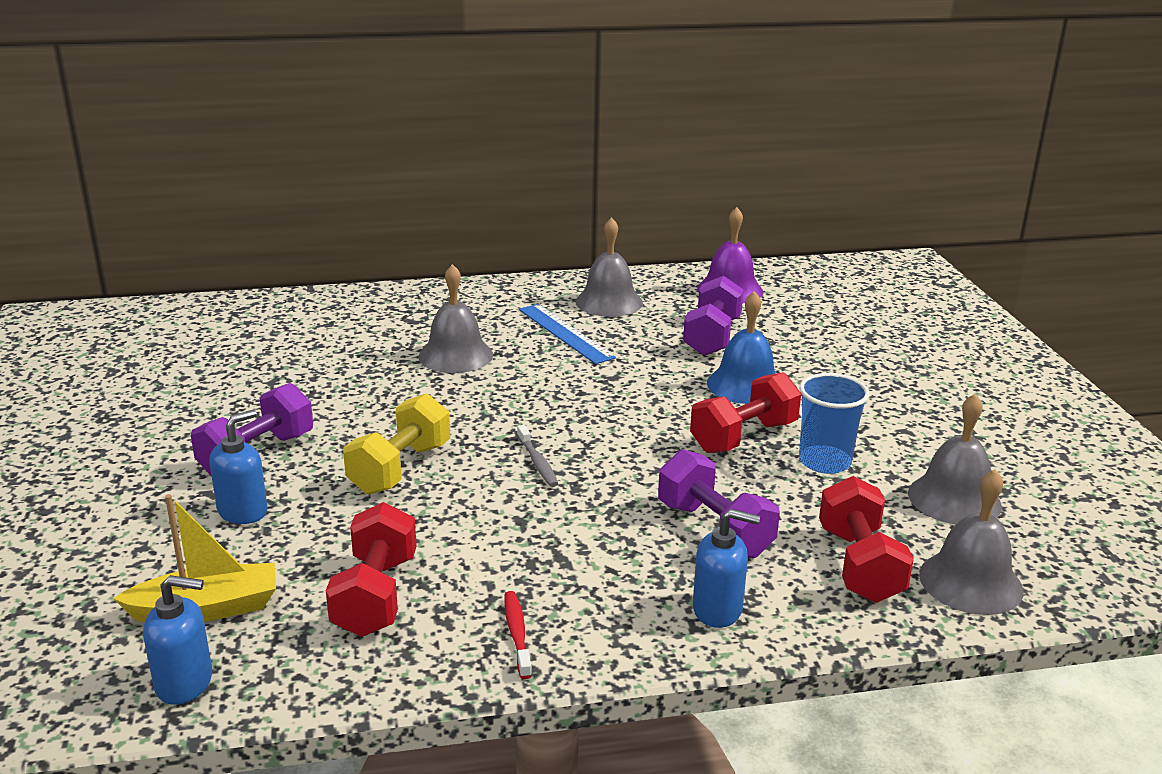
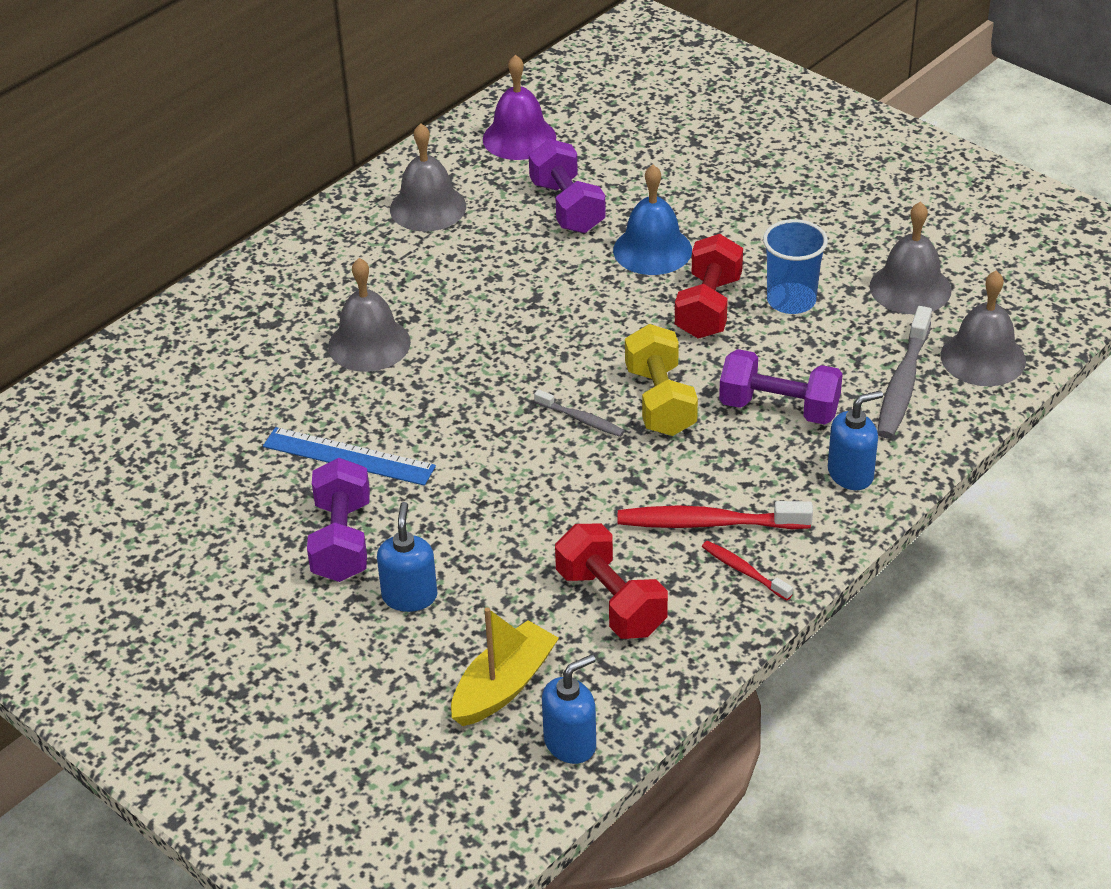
camera: 35 degrees left, 15 degrees up
(400, 468) = (480, 486): yellow dumbbell -> yellow dumbbell (660, 401)
(537, 581) = (708, 523): none -> red toothbrush
(565, 333) = (434, 267): blue ruler -> blue ruler (348, 456)
(859, 565) = (903, 383): red dumbbell -> grey toothbrush

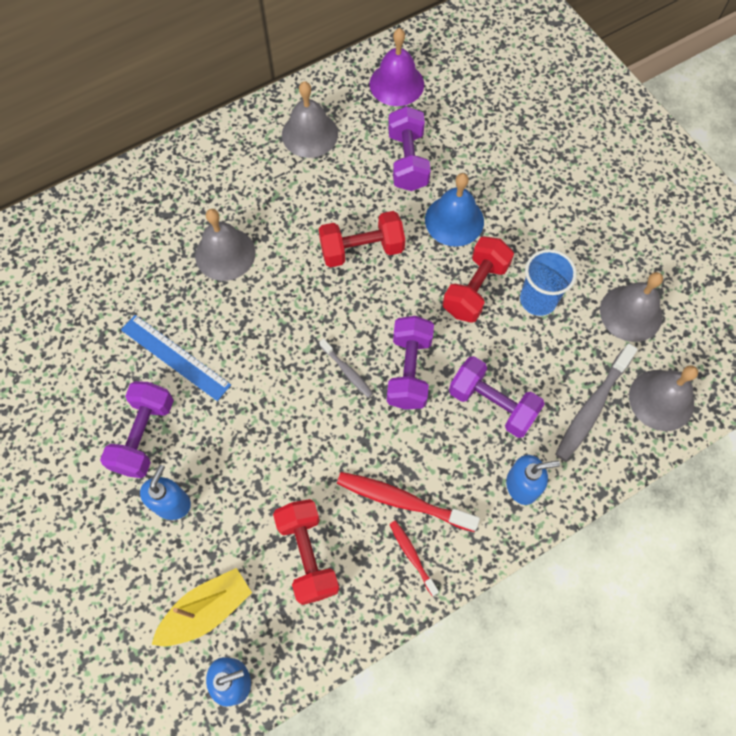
camera: 15 degrees right, 25 degrees up
(547, 302) = (362, 250): none -> red dumbbell
(660, 401) = (409, 371): yellow dumbbell -> purple dumbbell

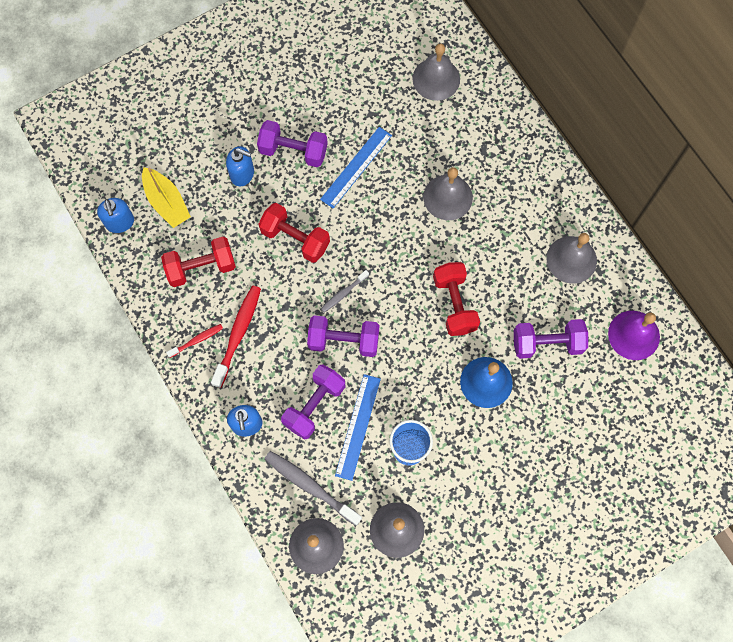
camera: 90 degrees right, 5 degrees up
(62, 263) = (436, 79): none -> grey bell
(475, 289) = (418, 397): red dumbbell -> red dumbbell (295, 239)
(515, 354) = (358, 426): none -> blue ruler

